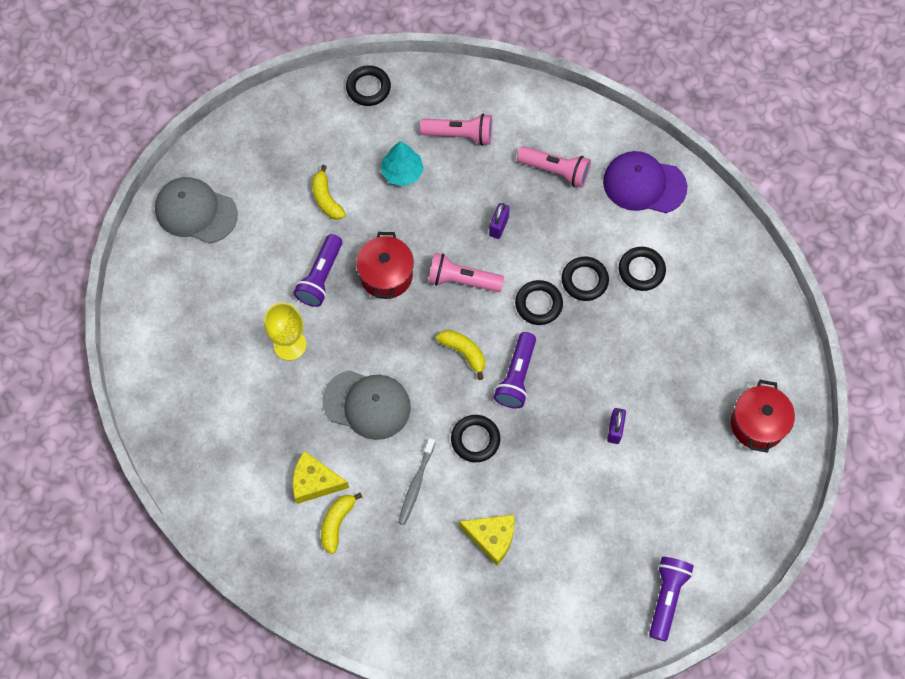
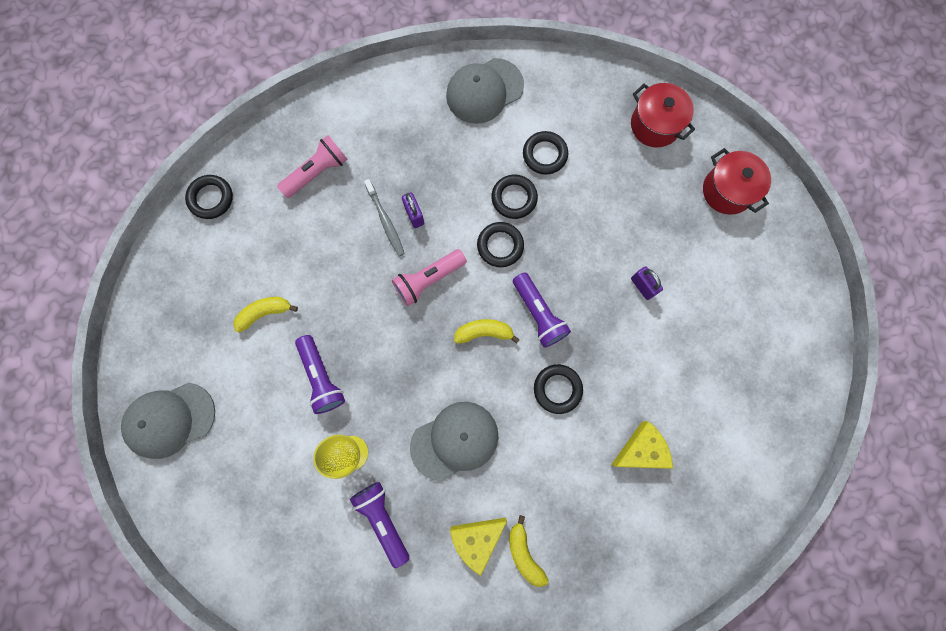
camera: 45 degrees left, 10 degrees up
(326, 199) = (265, 313): yellow banana -> yellow banana turned 135 degrees clockwise
(386, 275) = (369, 329): red pot -> red pot (655, 125)
(402, 172) = (302, 239): turquoise tree -> none
(416, 484) = (550, 465): grey toothbrush -> grey toothbrush (385, 221)
(555, 171) = (413, 137): pink flashlight -> none
(644, 184) = (484, 91): purple cap -> grey cap
(666, 597) = (794, 371): purple flashlight -> purple flashlight (383, 519)

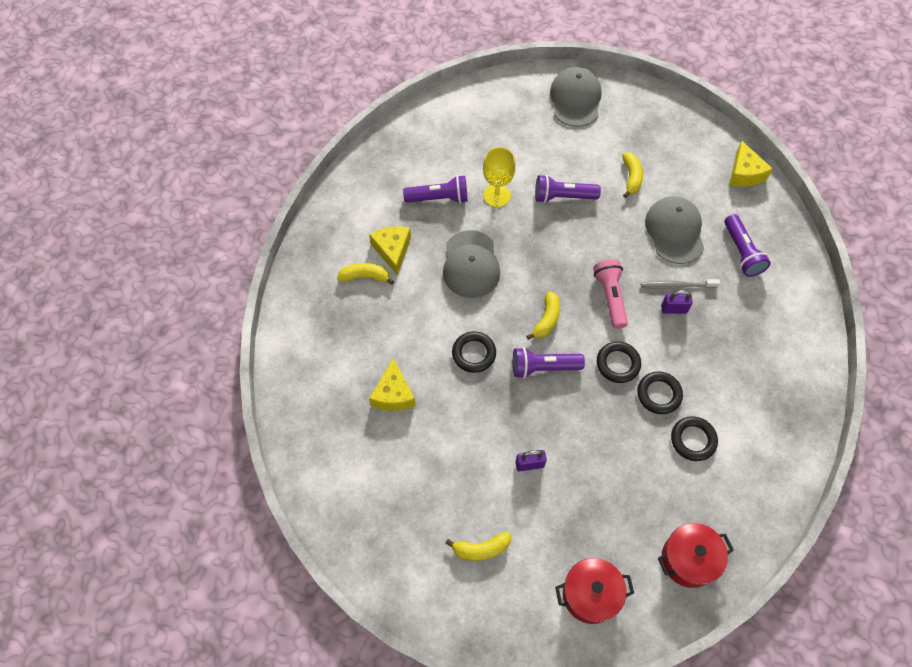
camera: 115 degrees right, 15 degrees down
(211, 198) = (744, 173): black ring -> yellow cheese
(317, 172) = (741, 252): pink flashlight -> purple flashlight
(484, 91) = (779, 416): grey cap -> grey cap (674, 231)
(741, 296) = (481, 549): none -> yellow banana

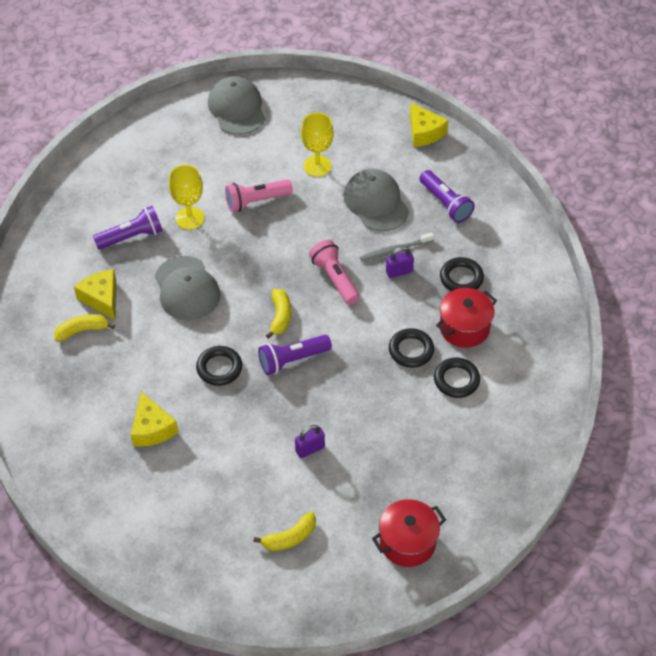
camera: 20 degrees left, 10 degrees down
(563, 197) = (256, 201): purple flashlight -> pink flashlight
(618, 364) = (363, 335): black ring -> black ring (461, 278)
(631, 178) = (317, 166): yellow banana -> yellow goblet
(688, 559) = (487, 483): red pot -> red pot (464, 328)

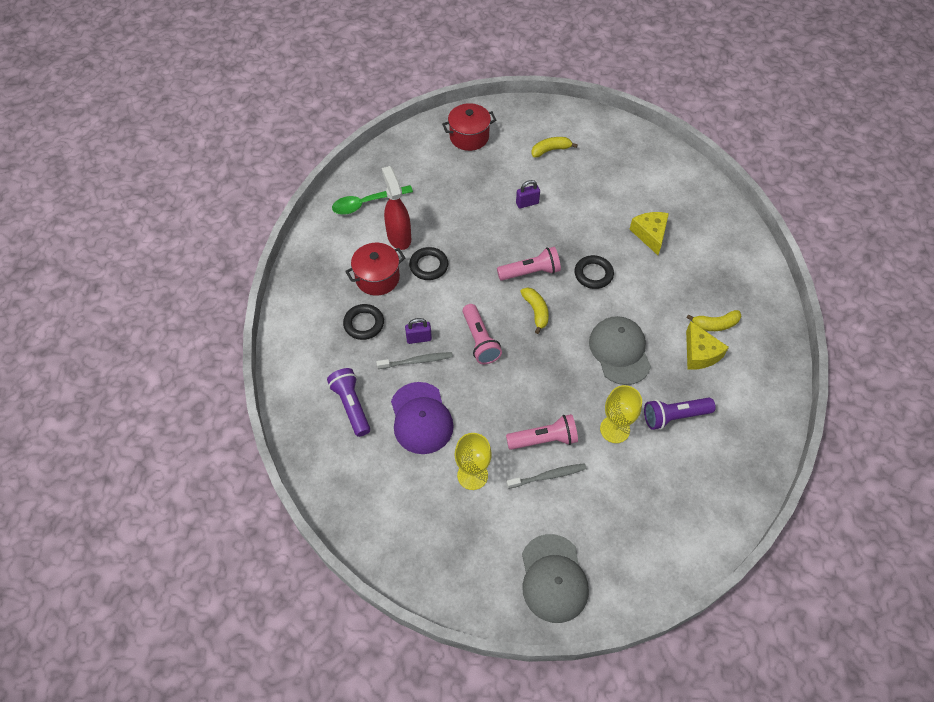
camera: 170 degrees left, 5 degrees up
(249, 174) = (548, 476): none -> grey toothbrush
(280, 317) = (536, 311): yellow banana -> yellow banana turned 150 degrees clockwise
(292, 360) = (530, 272): purple flashlight -> pink flashlight
(376, 202) = (421, 418): grey cap -> purple cap
(424, 132) = (343, 503): yellow cheese -> none
(456, 380) = (399, 237): black ring -> red spray bottle
(511, 418) = (367, 203): none -> green spoon

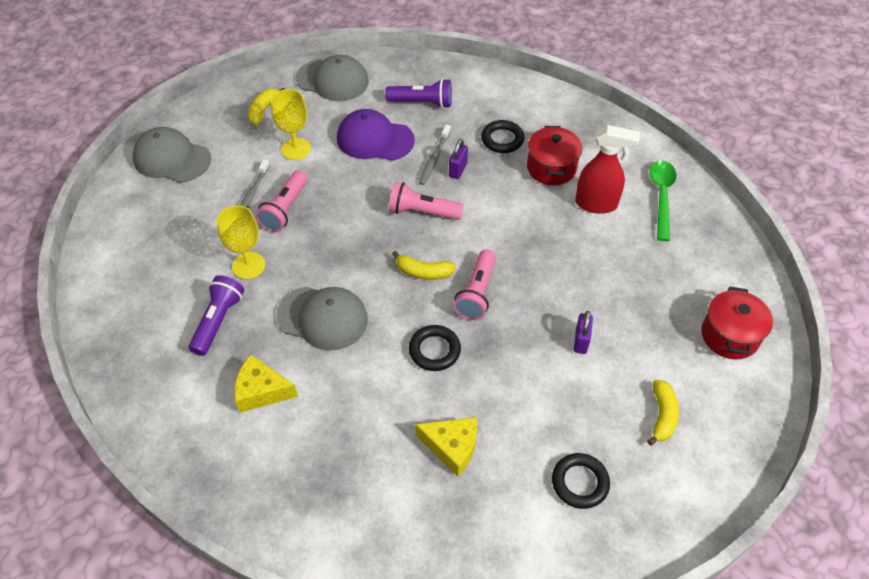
camera: 120 degrees right, 5 degrees down
(362, 501) = (332, 80): none -> grey cap
(429, 266) = (542, 212): black ring -> black ring (580, 482)
(715, 324) = (282, 432): yellow banana -> yellow banana (263, 110)

